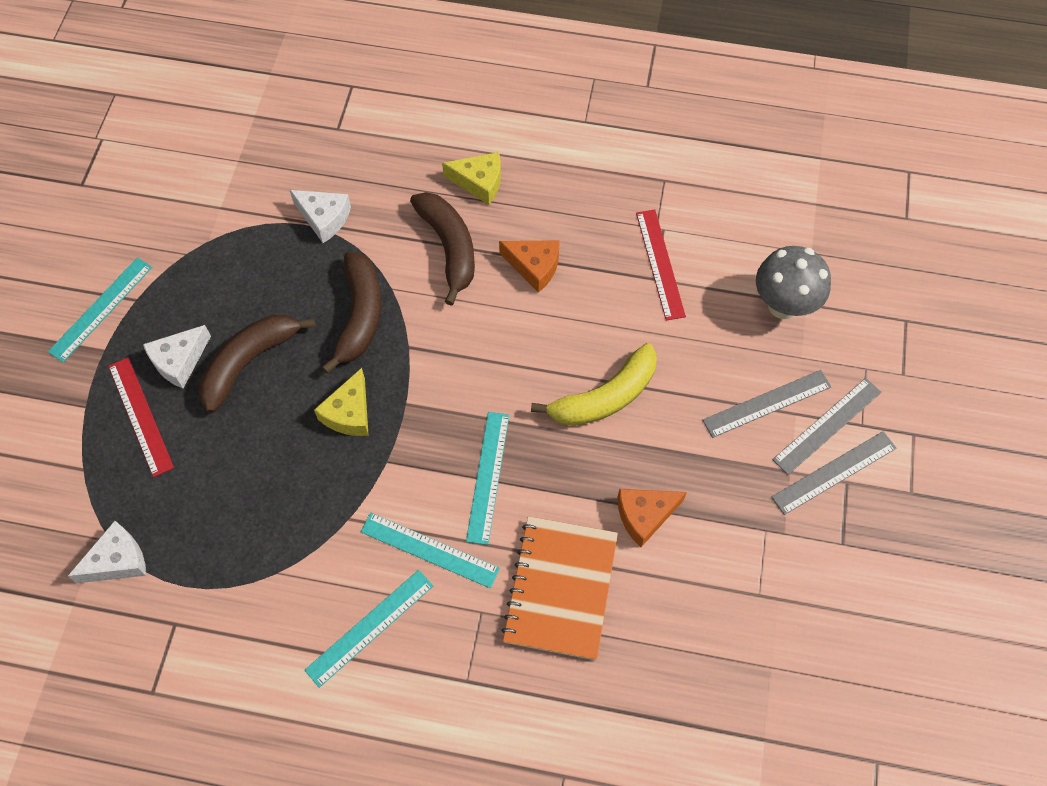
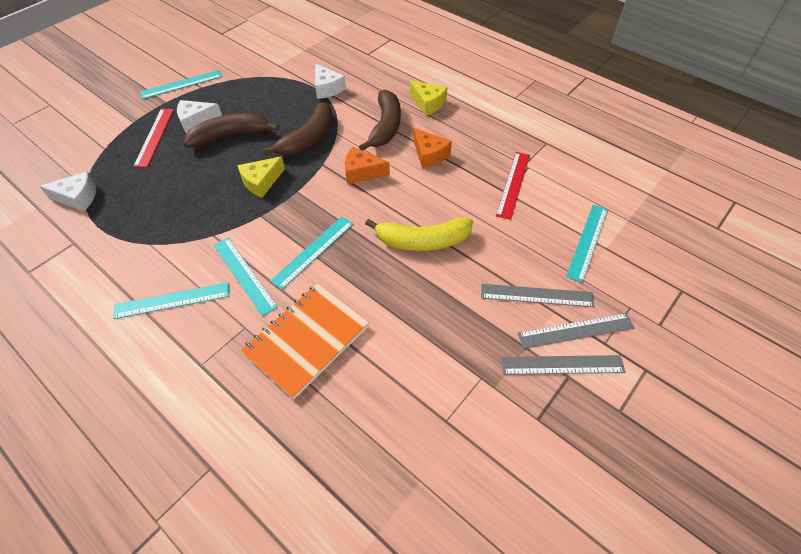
camera: 30 degrees right, 10 degrees down
(645, 516) = (398, 324): orange cheese -> orange cheese (362, 172)
(783, 305) = (587, 241): grey mushroom -> turquoise ruler

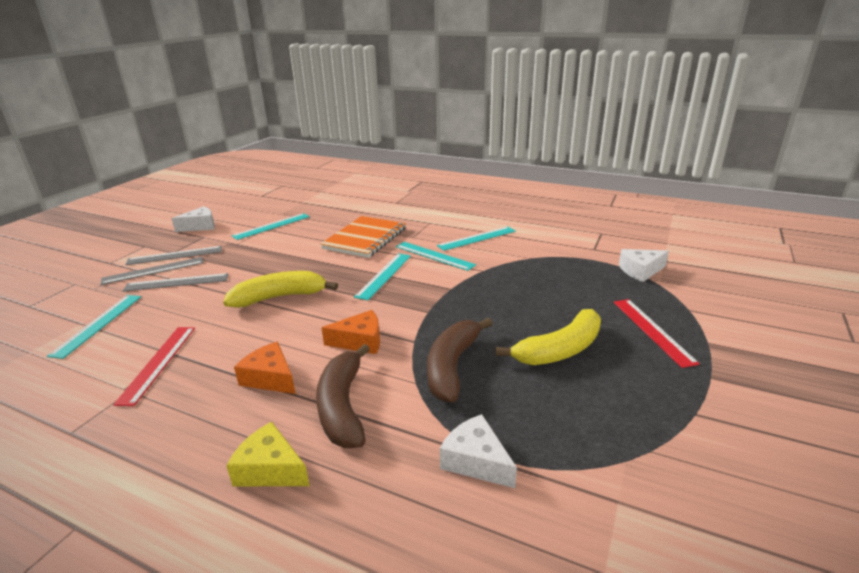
camera: 165 degrees right, 25 degrees down
(181, 84) = (733, 411): turquoise ruler -> turquoise ruler (272, 226)
(196, 121) = (628, 359): white cheese -> white cheese (200, 226)
(230, 136) = (560, 350): brown banana -> yellow banana
(261, 182) = (474, 312): yellow cheese -> none

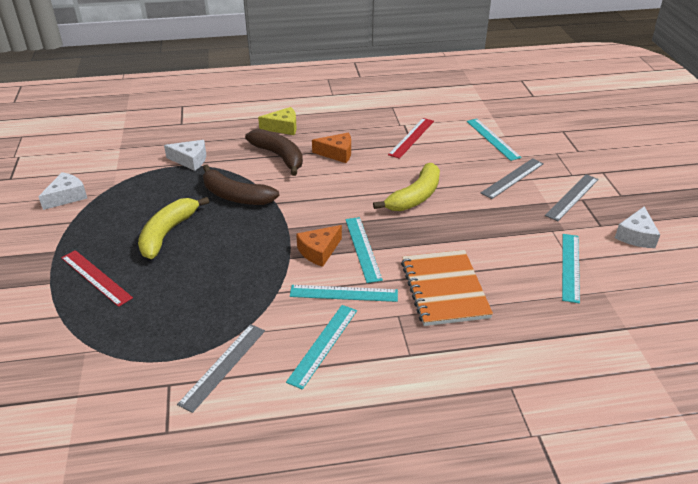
camera: 145 degrees right, 10 degrees up
(153, 270) = (553, 179): grey ruler -> grey ruler (223, 366)
(158, 363) = (411, 137): red ruler -> red ruler turned 60 degrees clockwise
(360, 341) = (312, 189): orange cheese -> orange cheese (319, 251)
(452, 366) = (236, 196): brown banana -> brown banana turned 135 degrees clockwise
(640, 271) = (107, 360): white cheese -> white cheese (67, 197)

